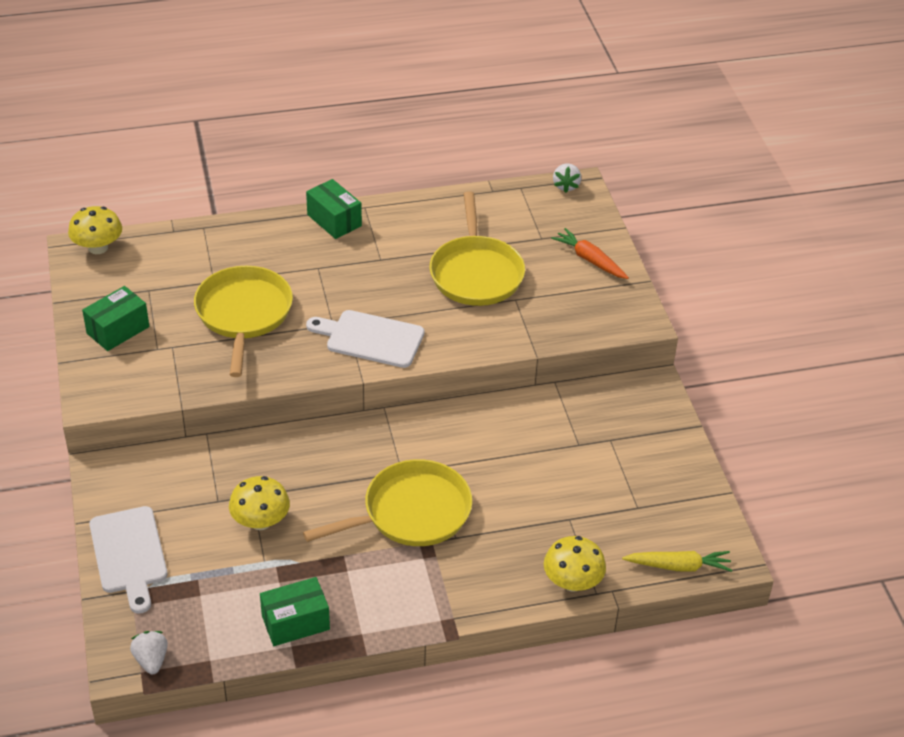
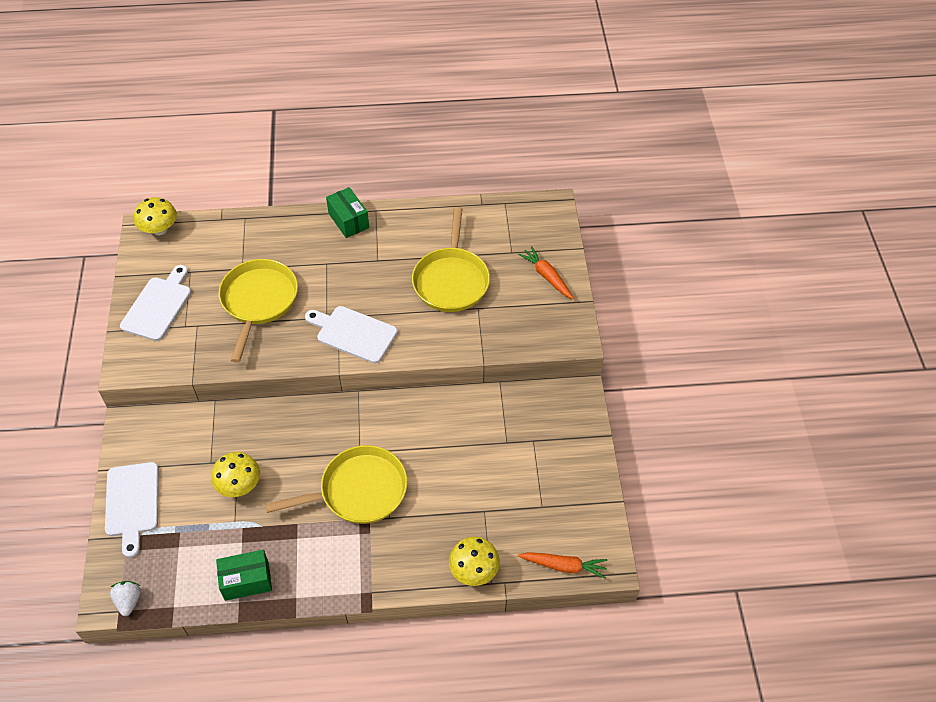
camera: 10 degrees right, 10 degrees up
(118, 330) = (158, 306): green box -> white cutting board
(566, 186) = (542, 204): white strawberry -> none
(679, 566) = (564, 566): yellow carrot -> orange carrot

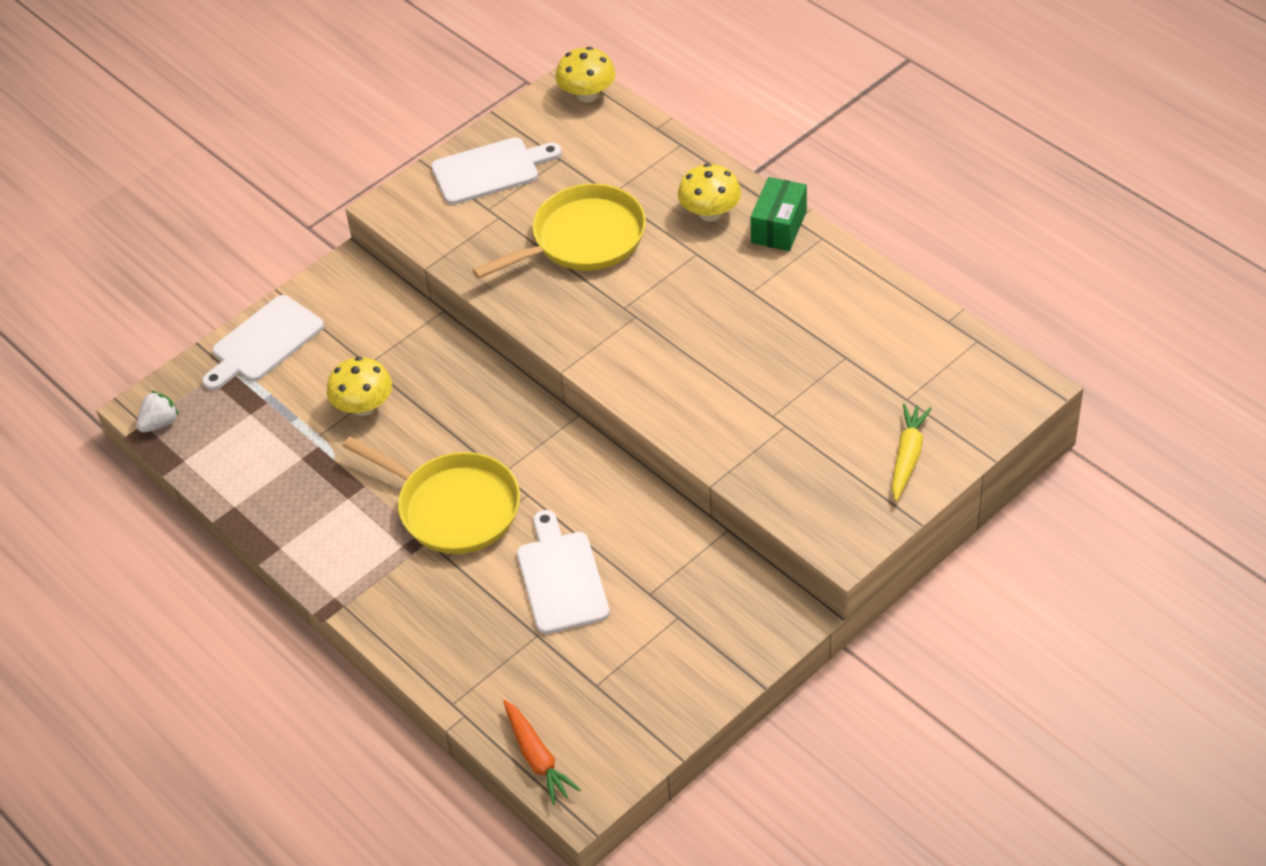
camera: 55 degrees right, 5 degrees down
(246, 581) = (262, 495): green box -> none
(353, 333) = (627, 345): white cutting board -> white cutting board (561, 578)
(451, 280) = (798, 374): yellow pan -> none
(474, 570) = (453, 677): yellow mushroom -> yellow mushroom (710, 213)
(546, 276) = (907, 456): orange carrot -> yellow carrot

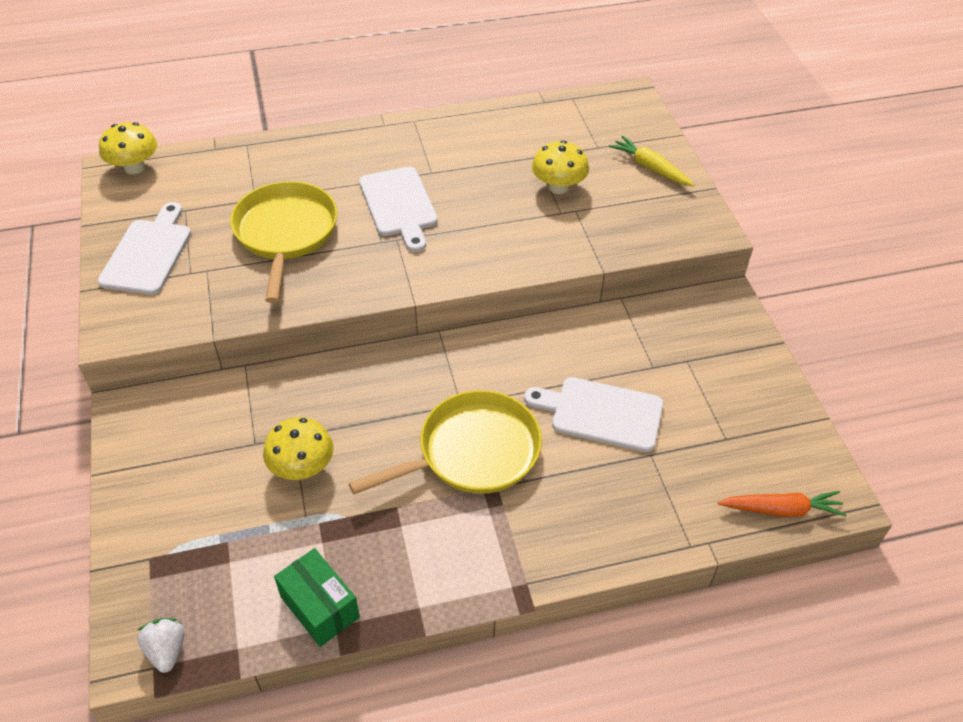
camera: 65 degrees left, 0 degrees up
(264, 342) = (149, 512): white cutting board -> white cutting board (399, 205)
(710, 213) = (332, 159): yellow mushroom -> yellow mushroom (558, 187)
(779, 227) = (382, 134): green box -> green box (320, 607)

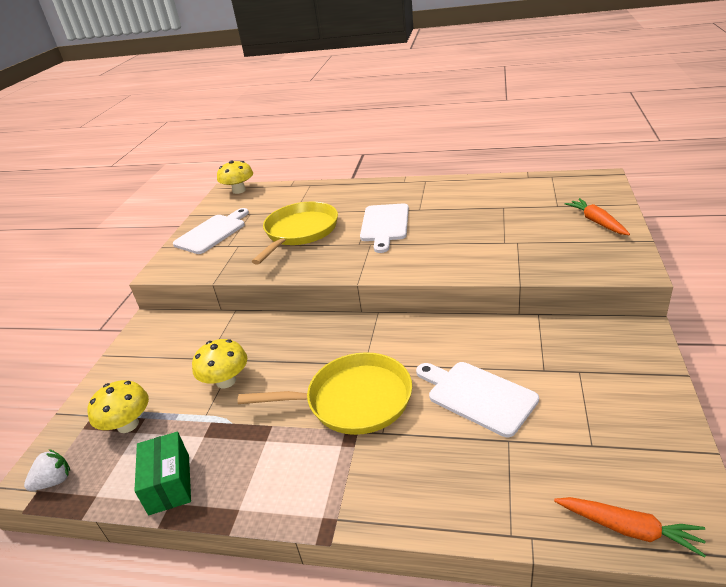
camera: 30 degrees right, 15 degrees down
(167, 650) = (54, 481): white strawberry -> white strawberry turned 45 degrees clockwise
(558, 187) = (511, 226): yellow mushroom -> yellow mushroom (128, 424)
(650, 168) = (596, 222): yellow carrot -> orange carrot

